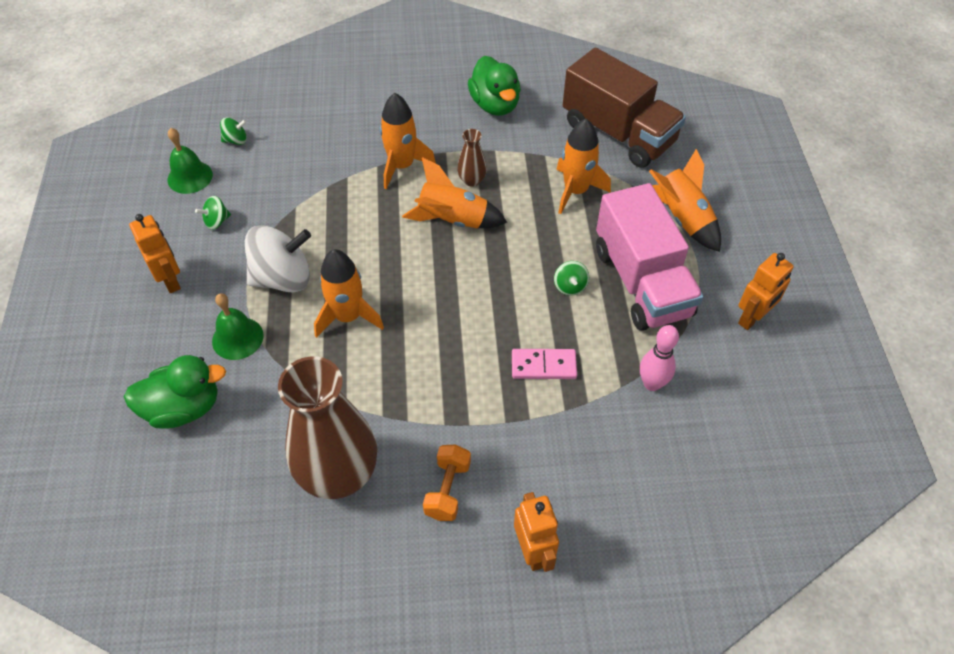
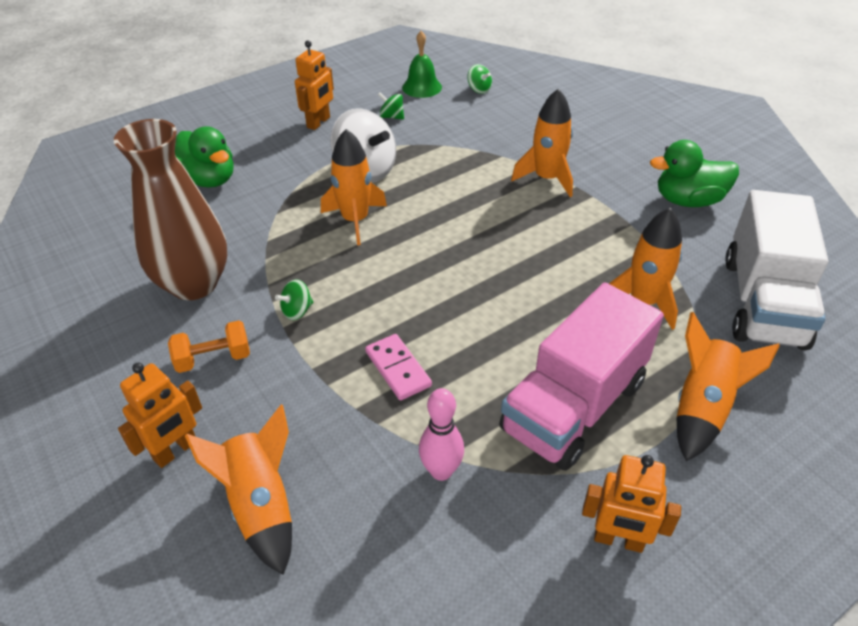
camera: 60 degrees right, 10 degrees down
(237, 338) = (290, 175): green bell -> none
(453, 220) = (517, 234): orange rocket -> orange rocket (261, 505)
(472, 180) = (577, 226): brown vase -> none
(495, 105) = (688, 200): green duck -> green duck turned 45 degrees clockwise
(570, 286) = (514, 348): green spinning top -> green spinning top (297, 311)
(618, 133) = (763, 302): brown truck -> white truck

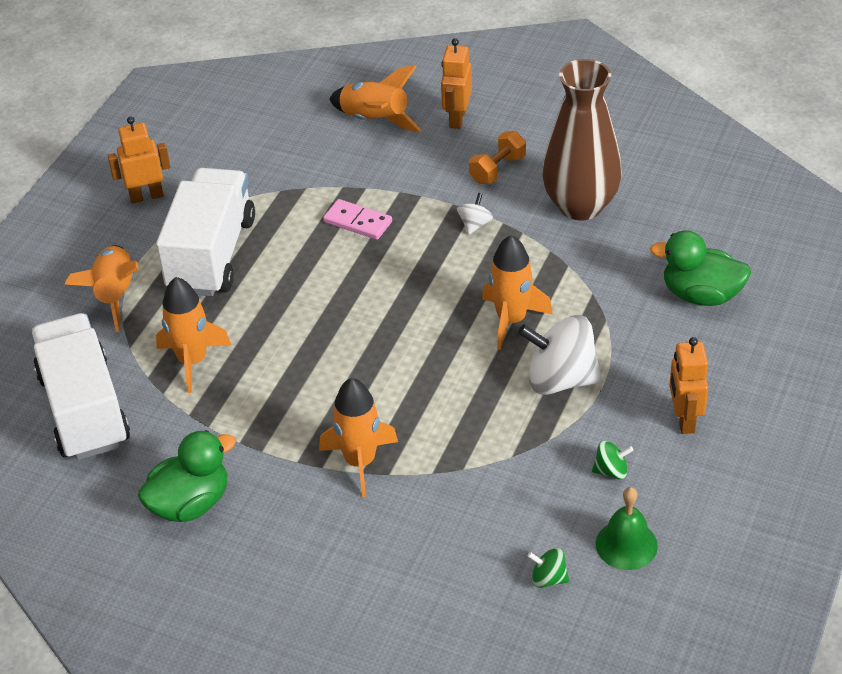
camera: 150 degrees right, 0 degrees up
(297, 311) = (475, 224): green spinning top -> white spinning top
(441, 471) = (278, 181): pink bowling pin -> none
(574, 406) = (211, 255): pink truck -> white truck

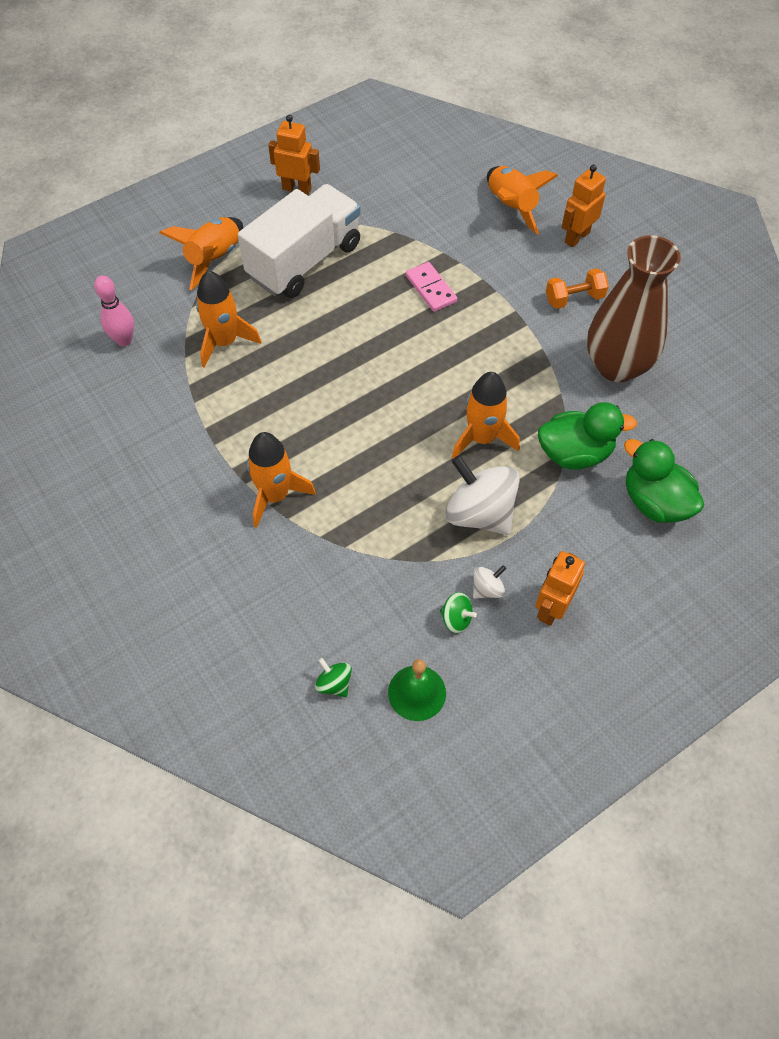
camera: 30 degrees right, 15 degrees up
(84, 409) = (124, 340): white truck -> pink bowling pin
(190, 504) = (134, 458): green duck -> green duck (575, 453)
(475, 224) = (518, 338): white spinning top -> white spinning top (487, 589)

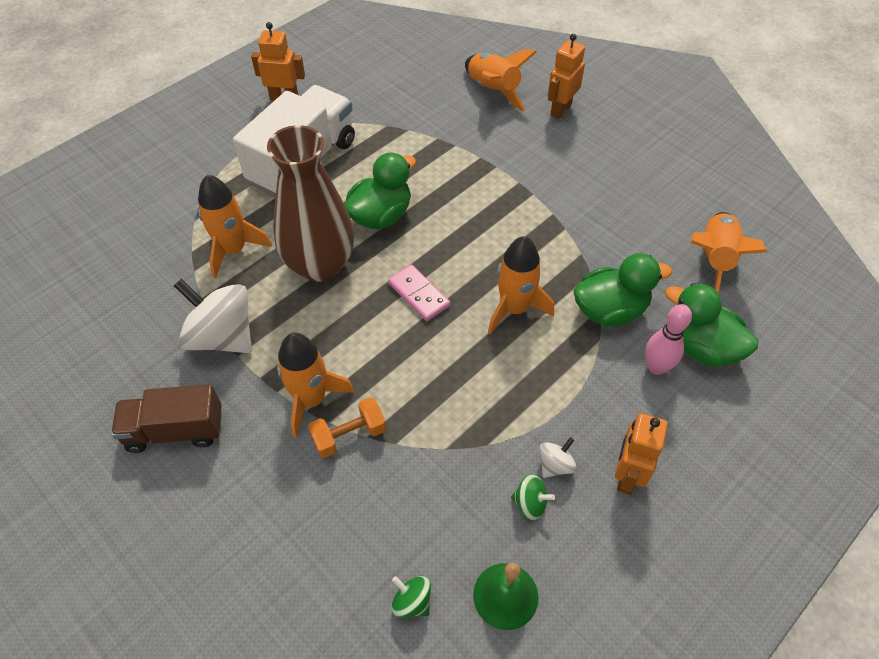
camera: 10 degrees left, 5 degrees down
(124, 340) = (127, 262): pink bowling pin -> pink bowling pin (656, 367)
(150, 504) = (175, 430): none -> brown truck
(214, 259) = (211, 172): orange rocket -> orange rocket (714, 259)
(371, 327) = (381, 216): none -> green duck
(430, 289) = (432, 173): pink domino -> pink domino (418, 294)
(479, 513) = (529, 385): white spinning top -> white spinning top (222, 336)
(574, 298) = (572, 164): orange dumbbell -> orange dumbbell (349, 435)
(616, 366) = (628, 220): brown vase -> brown vase (320, 265)

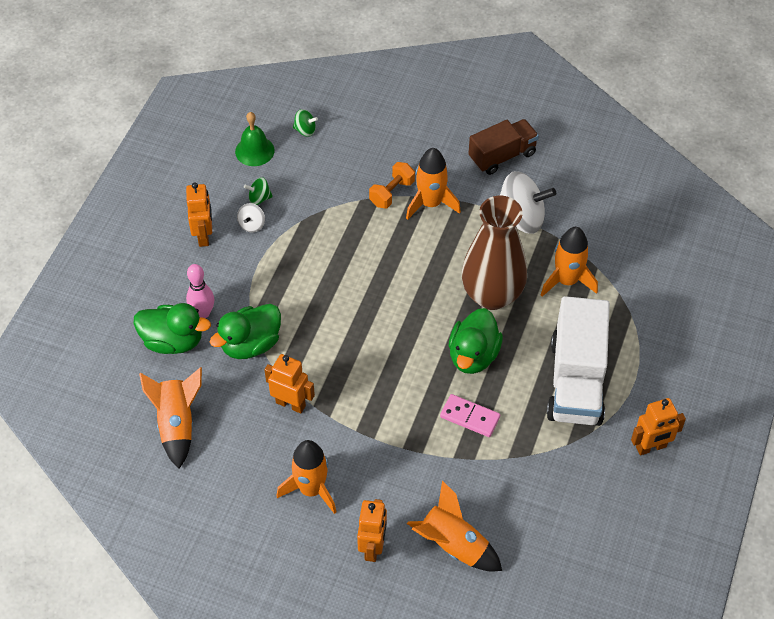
camera: 155 degrees right, 0 degrees up
(418, 294) = (402, 301): pink domino -> pink domino (470, 417)
(514, 308) = (324, 318): orange rocket -> orange rocket (311, 489)
(587, 237) = (291, 404): none -> orange robot

